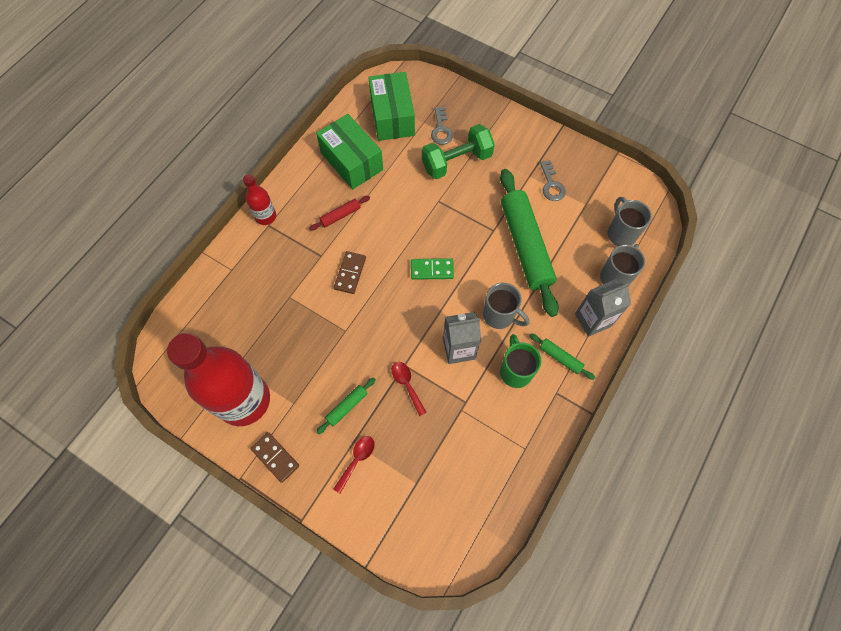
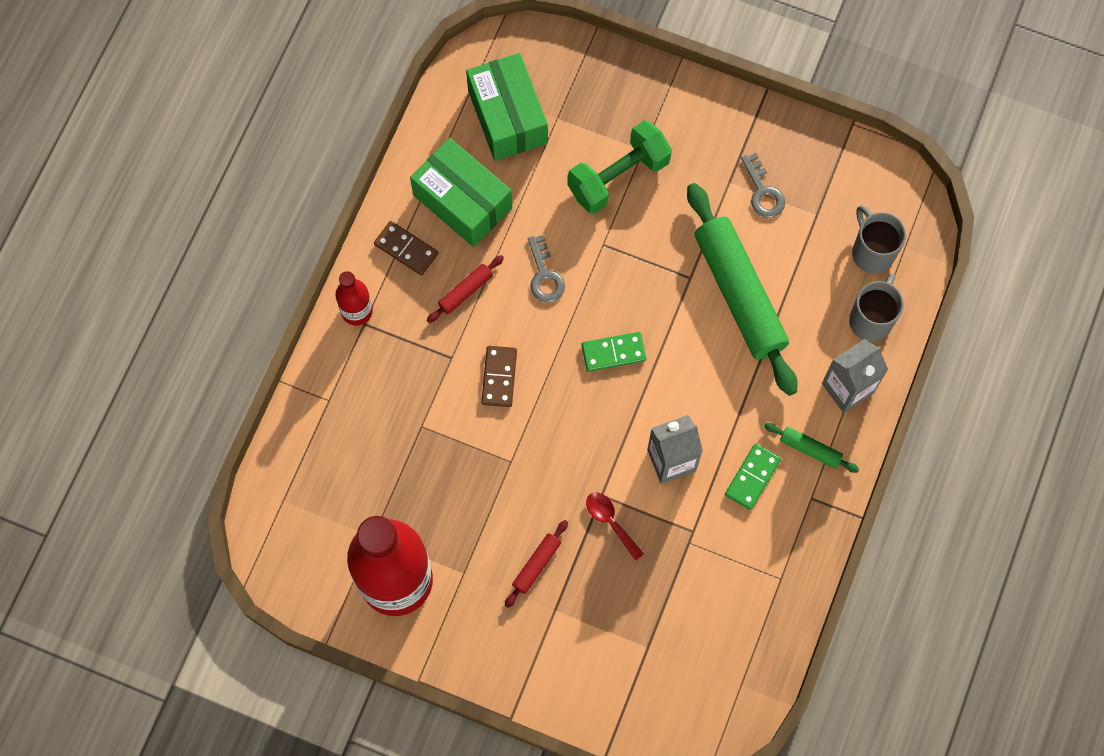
camera: 10 degrees left, 5 degrees up
(275, 457) = (457, 647): brown domino -> brown domino (406, 249)
(347, 406) = (536, 565): green rolling pin -> red rolling pin
(357, 460) = (565, 632): red spoon -> none
(441, 130) = (586, 127): grey key -> grey key (544, 275)
(500, 316) = (719, 404): grey mug -> none
(515, 370) = (752, 477): green mug -> green domino

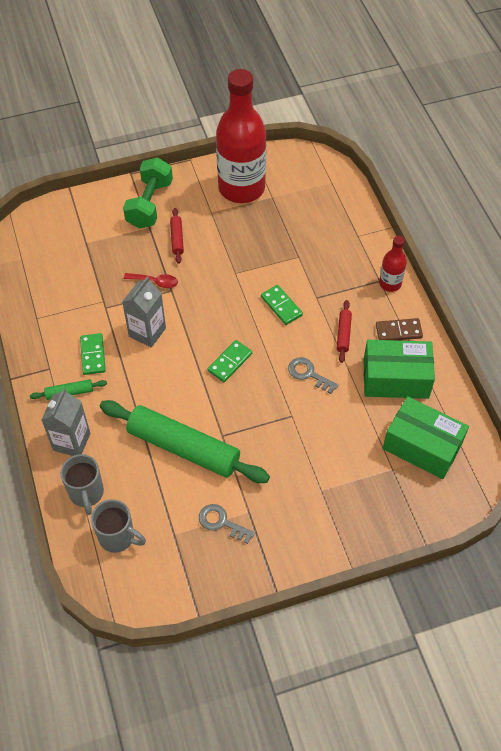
camera: 140 degrees right, 15 degrees down
(499, 377) = (281, 306): brown domino -> green domino
(618, 176) = (320, 462): green dumbbell -> green dumbbell (150, 204)

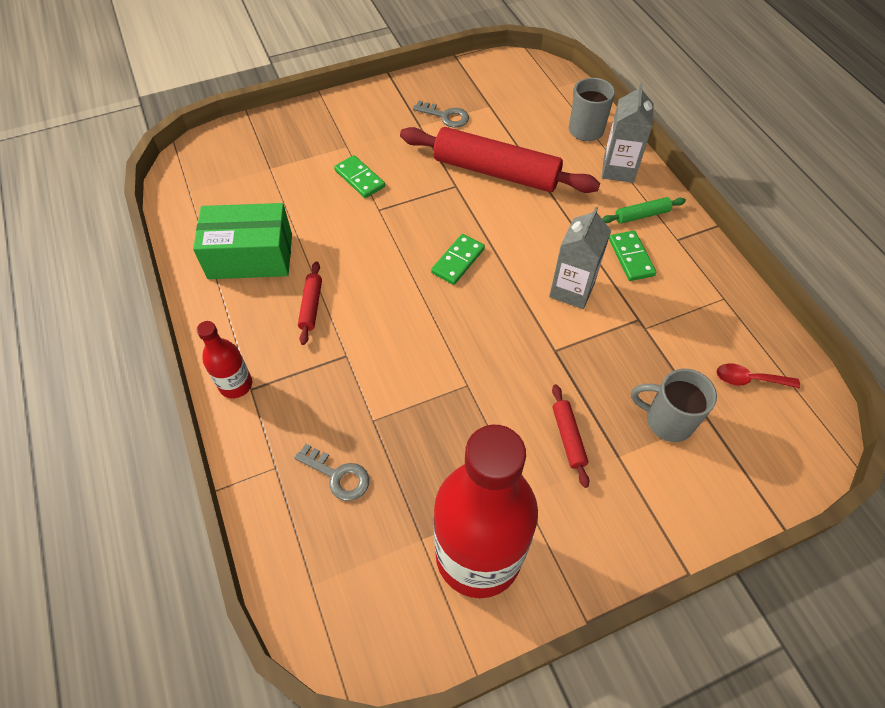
camera: 175 degrees right, 0 degrees up
(118, 537) = (542, 100): grey mug -> grey mug (667, 420)
(150, 204) = (632, 503): green dumbbell -> none
(155, 282) = (582, 361): red spoon -> red spoon (749, 379)
(183, 448) = (496, 171): green rolling pin -> red rolling pin
(281, 306) = (396, 338): green domino -> green domino (359, 179)
(308, 374) = (359, 254): grey key -> grey key (338, 475)
(398, 331) = (236, 315): brown domino -> none
(422, 446) = (233, 189): green box -> none

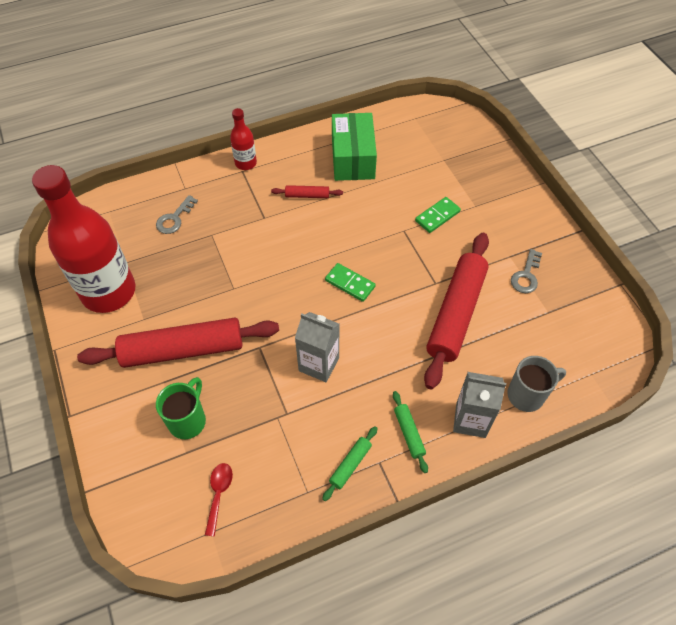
camera: 90 degrees right, 0 degrees up
(568, 437) = (183, 349): red rolling pin -> red rolling pin, size x2.36
(631, 257) = (355, 416): green domino -> none
(667, 420) = (188, 420): grey mug -> green mug
(686, 262) = (350, 465): none -> green rolling pin

